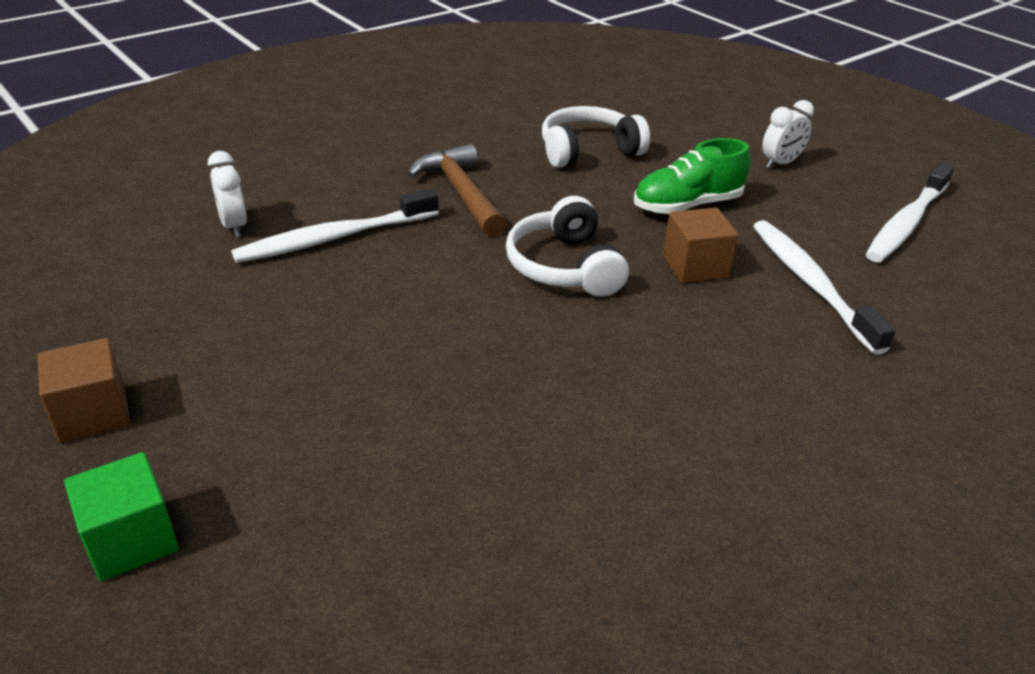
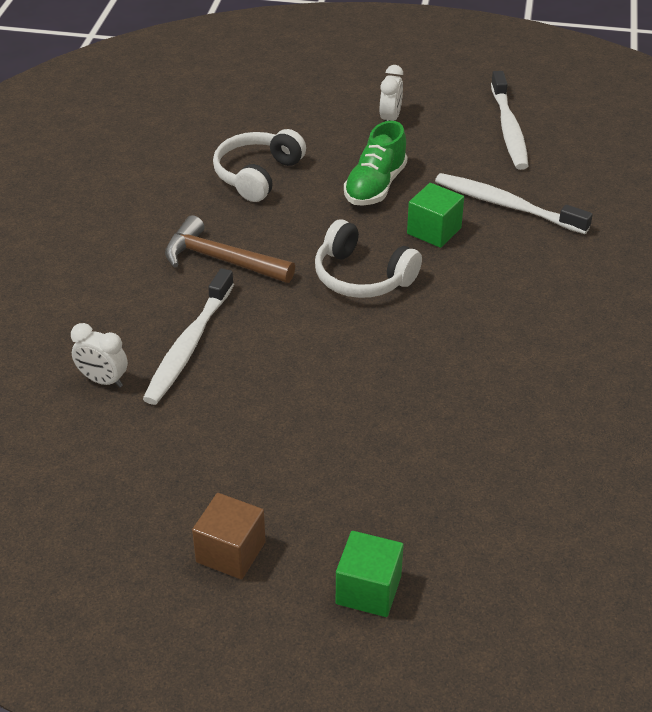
camera: 40 degrees left, 5 degrees up
(695, 267) = (434, 231): brown cube -> green cube

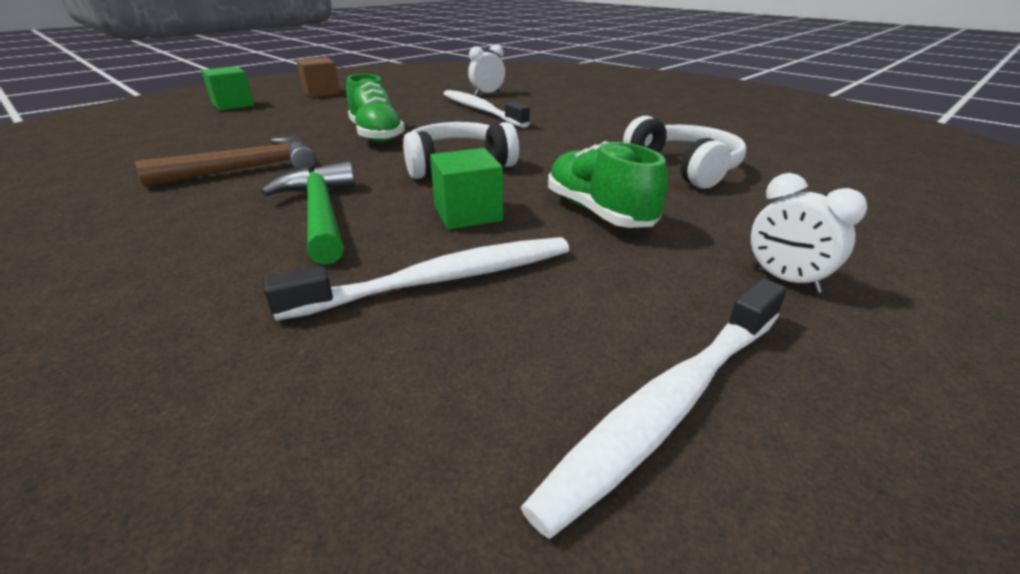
camera: 125 degrees right, 10 degrees down
(221, 260) = (560, 132): brown hammer -> brown hammer (247, 169)
(343, 367) = (376, 135): none -> green shoe
(503, 287) = (320, 214): none -> green hammer
(508, 129) = (669, 404): white toothbrush -> white toothbrush turned 75 degrees counterclockwise

